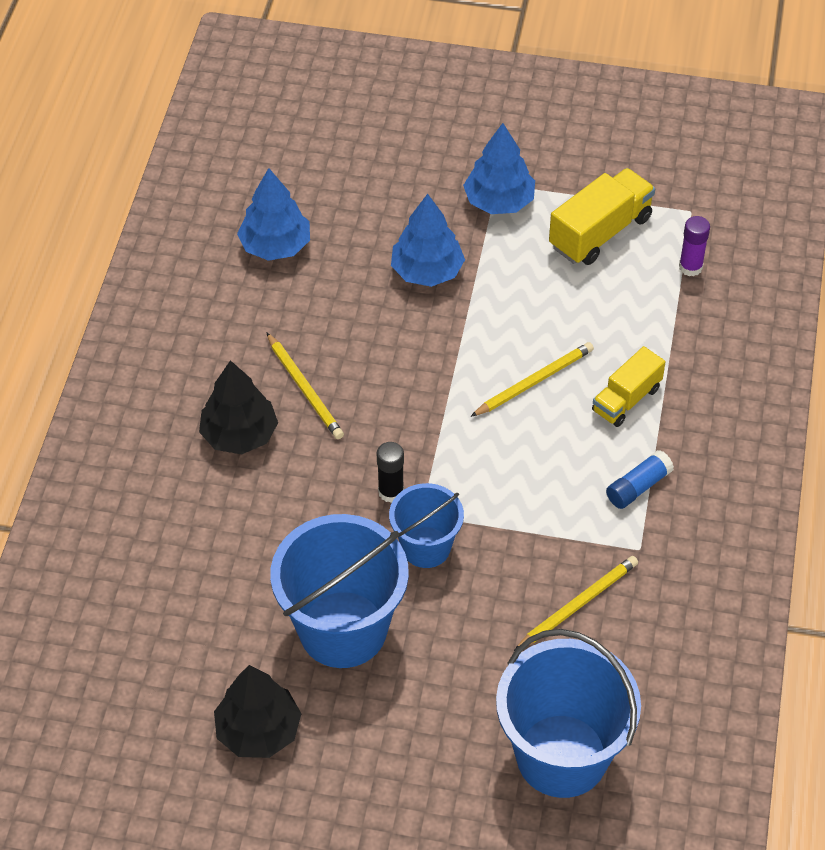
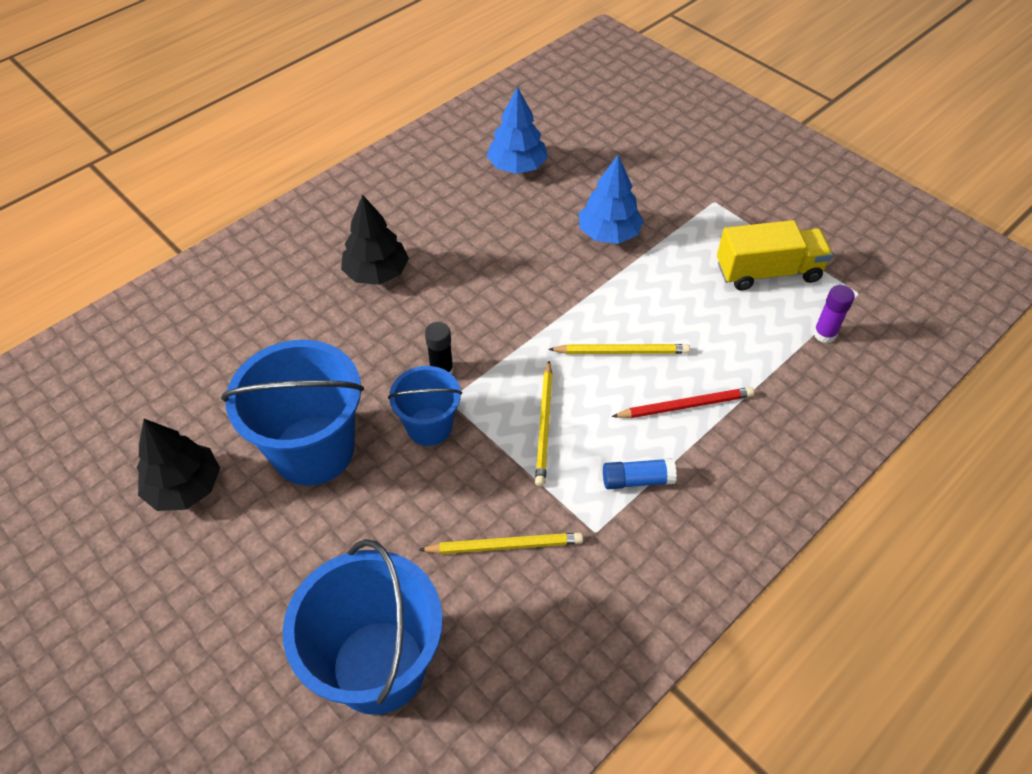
camera: 35 degrees right, 0 degrees up
(305, 389) = (449, 266): yellow pencil -> yellow pencil (544, 425)
(499, 201) = (705, 213): blue tree -> none
(626, 399) = (685, 405): yellow truck -> red pencil

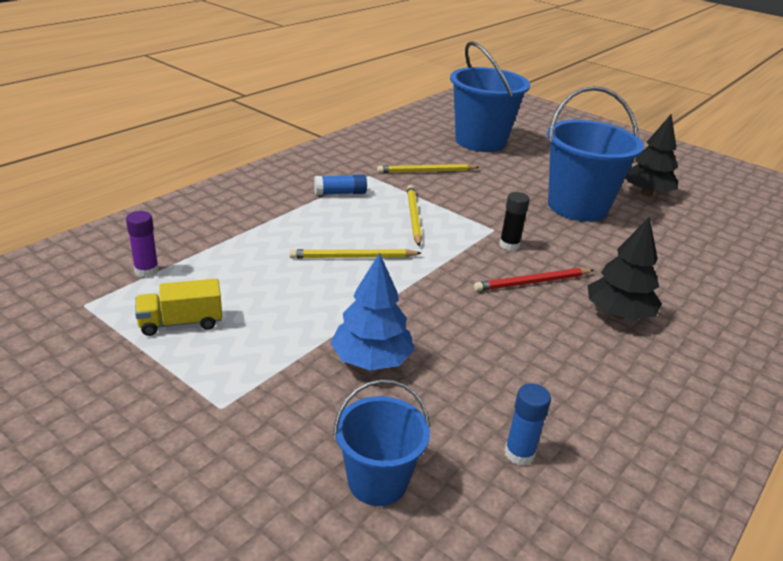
camera: 170 degrees right, 20 degrees down
(429, 426) = (501, 216): blue bucket -> blue bucket (377, 481)
(517, 166) = (519, 453): blue tree -> blue glue stick
(685, 405) = (298, 226): red pencil -> red pencil (532, 282)
(768, 272) = (181, 322): yellow truck -> yellow truck, size x0.66

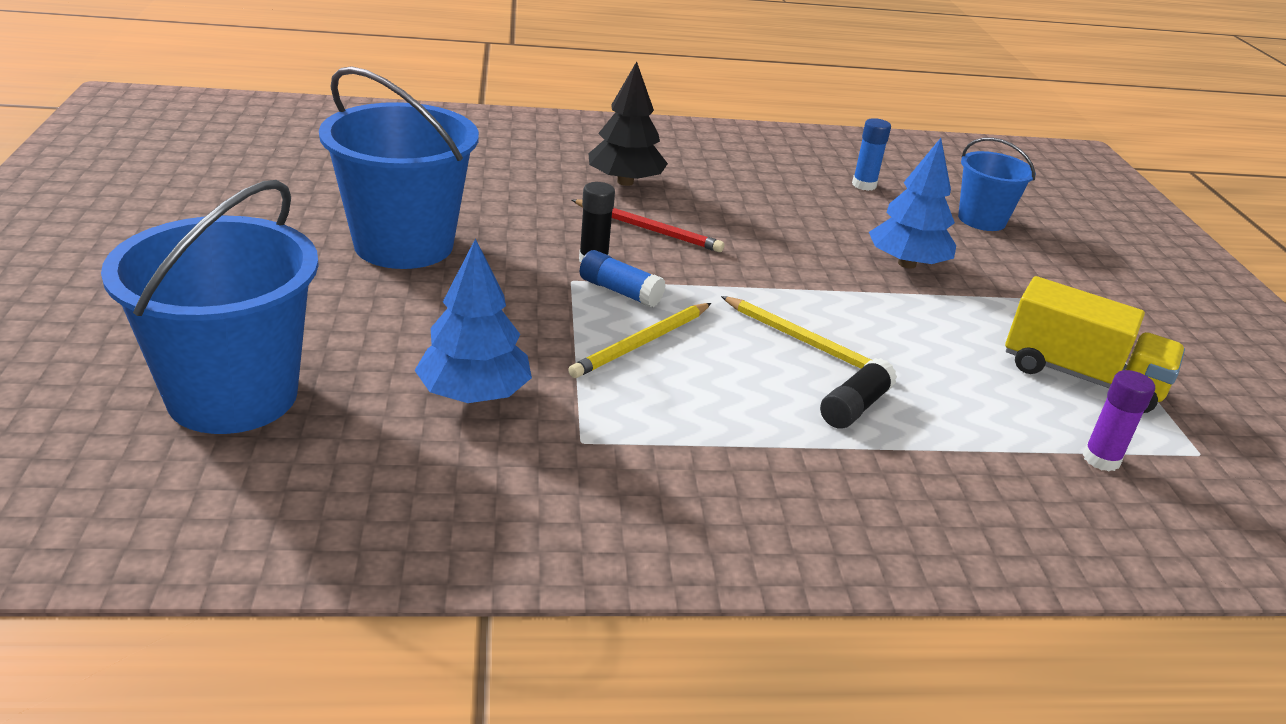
camera: 135 degrees left, 0 degrees up
(181, 322) = (1081, 377): yellow truck -> yellow truck, size x1.51
(290, 236) = (855, 407): none -> black glue stick
(340, 193) = (686, 434): blue glue stick -> blue glue stick (620, 291)
(426, 171) = (474, 394): yellow pencil -> blue tree
(646, 193) = (273, 210): black tree -> none

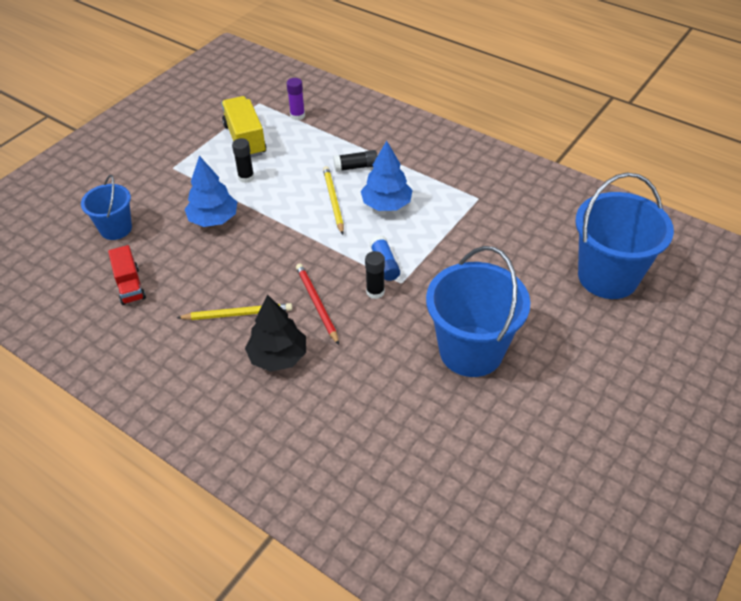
camera: 135 degrees left, 15 degrees up
(474, 394) = (504, 235): blue tree -> blue tree (386, 204)
(642, 343) = (407, 230): yellow pencil -> yellow pencil (237, 314)
(864, 185) = (130, 286): blue glue stick -> red truck
(969, 324) = (246, 177): none -> black glue stick

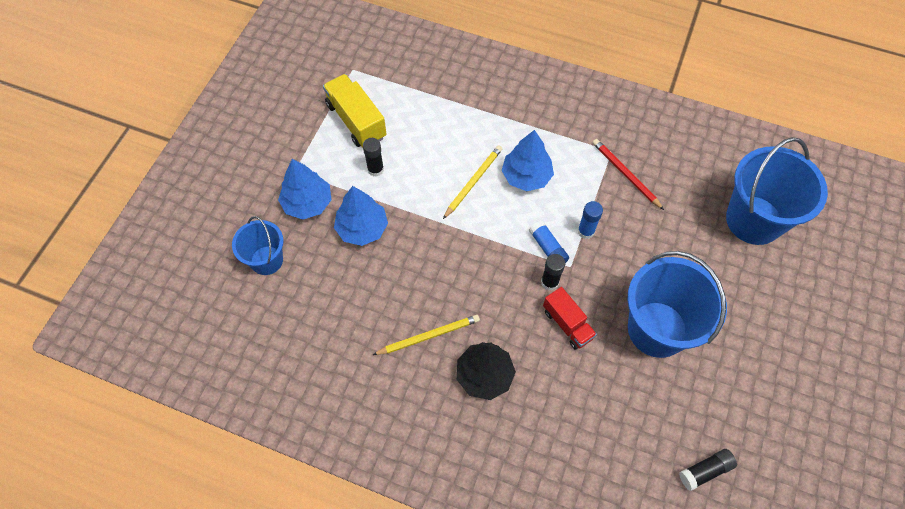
camera: 15 degrees left, 15 degrees up
(130, 286) = (309, 326): red truck -> red truck (567, 324)
(173, 192) = (307, 203): none -> blue tree
(297, 115) = (399, 79): purple glue stick -> none
(316, 304) = (499, 308): red pencil -> red pencil (625, 174)
(333, 201) = (473, 182): yellow pencil -> yellow pencil turned 60 degrees clockwise
(356, 167) = (481, 135): black glue stick -> black glue stick (705, 471)
(428, 257) = (586, 231): none -> blue glue stick

